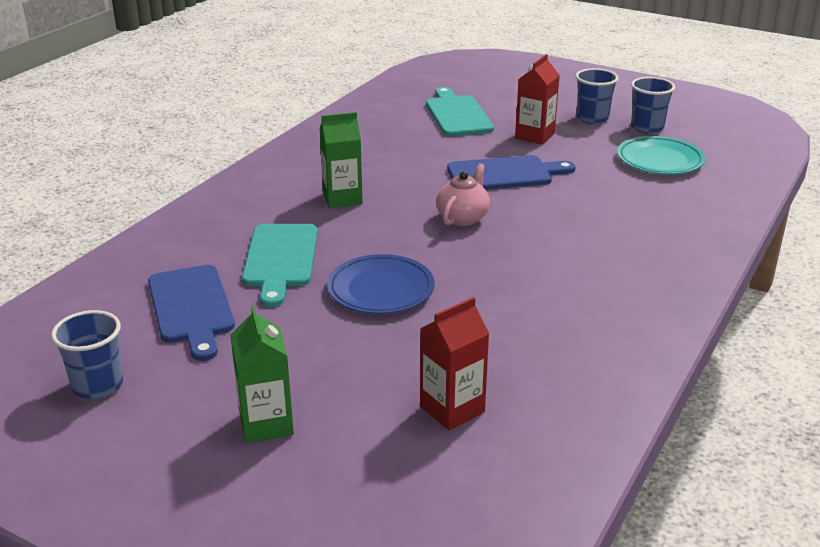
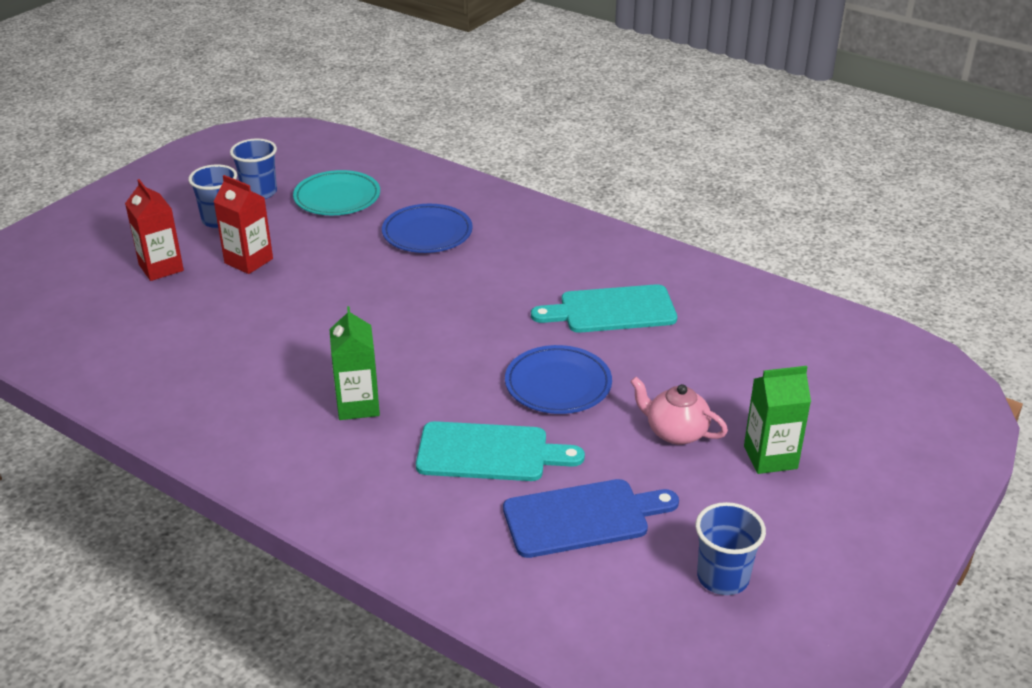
camera: 85 degrees left, 5 degrees up
(452, 409) = (740, 355): red carton -> red carton (161, 268)
(457, 114) = (162, 307): turquoise cutting board -> turquoise cutting board (612, 310)
(463, 218) = (425, 324): pink teapot -> pink teapot (675, 432)
(504, 174) = (336, 290): blue cutting board -> none
(620, 207) = (427, 233): none -> blue plate

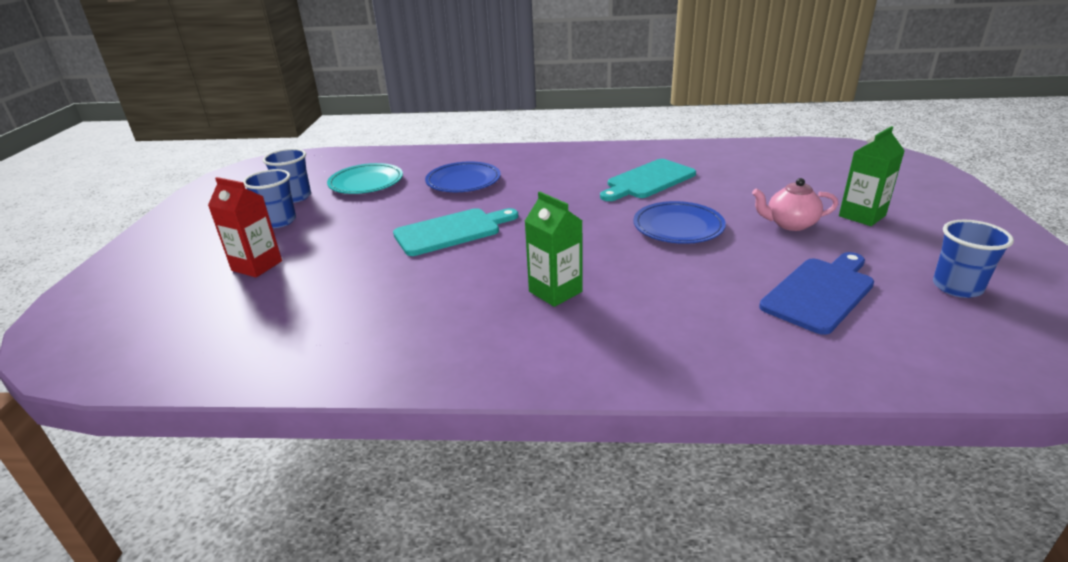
camera: 30 degrees left, 5 degrees down
(248, 261) = (337, 237): red carton -> none
(489, 453) = (697, 281): turquoise cutting board -> turquoise cutting board (451, 231)

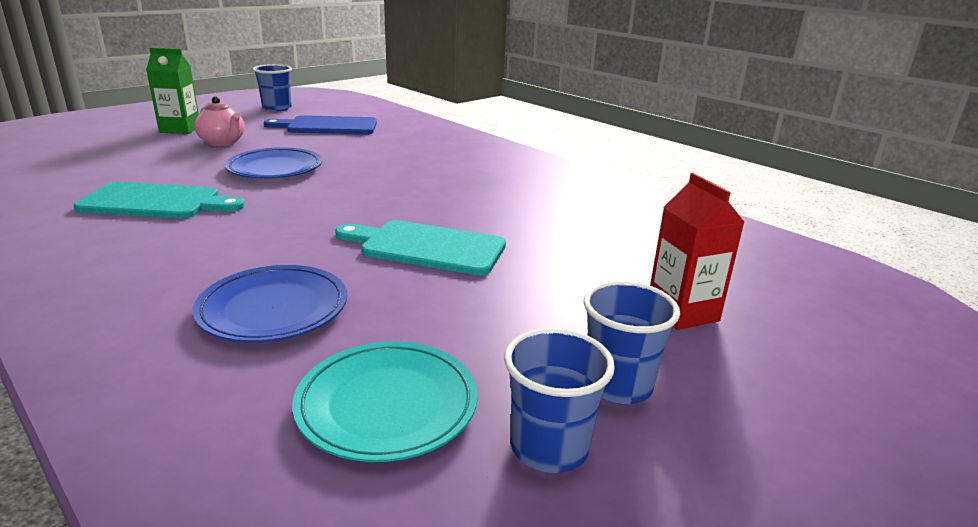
camera: 140 degrees left, 5 degrees down
(555, 291) = (446, 176): green carton -> none

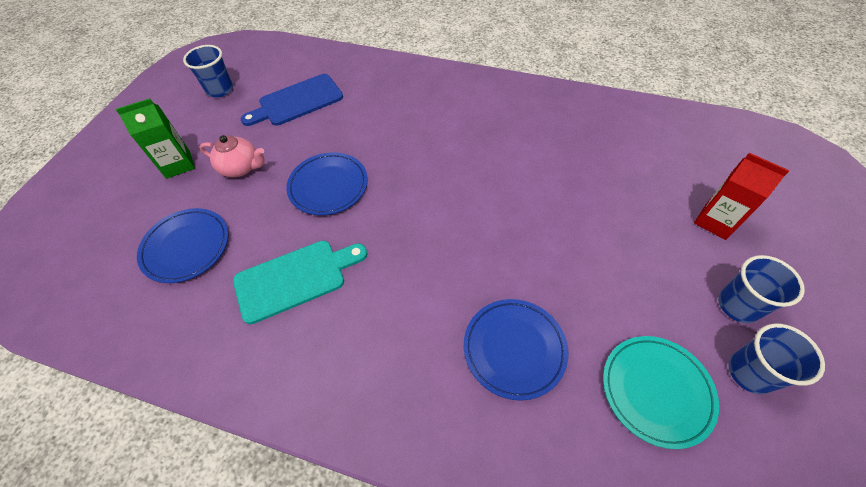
camera: 25 degrees left, 30 degrees up
(109, 163) = (186, 247): none -> blue plate
(427, 247) = (532, 231): turquoise cutting board -> none

